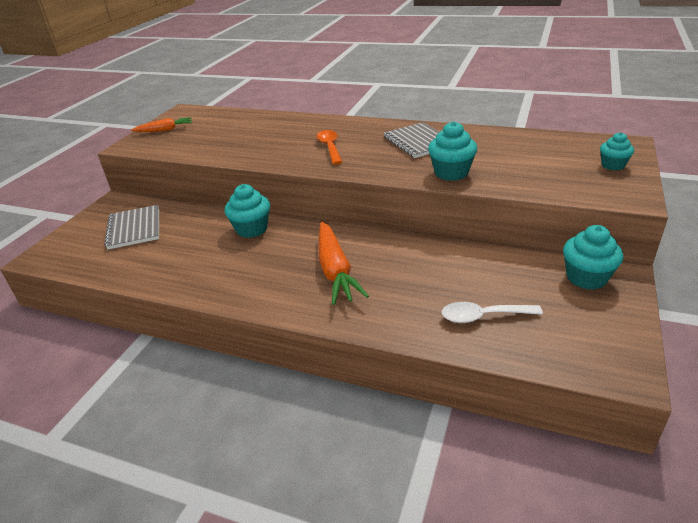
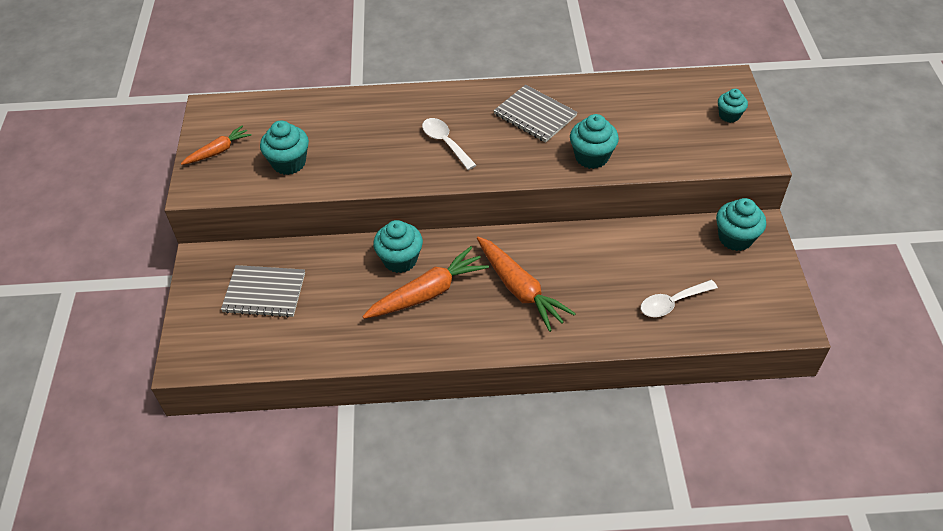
camera: 25 degrees left, 15 degrees up
(134, 228) = (264, 293): grey notebook -> grey notebook turned 45 degrees counterclockwise
(203, 142) = (289, 163): none -> turquoise cupcake
(254, 255) = (428, 293): none -> orange carrot
(330, 147) = (445, 143): orange spoon -> white spoon

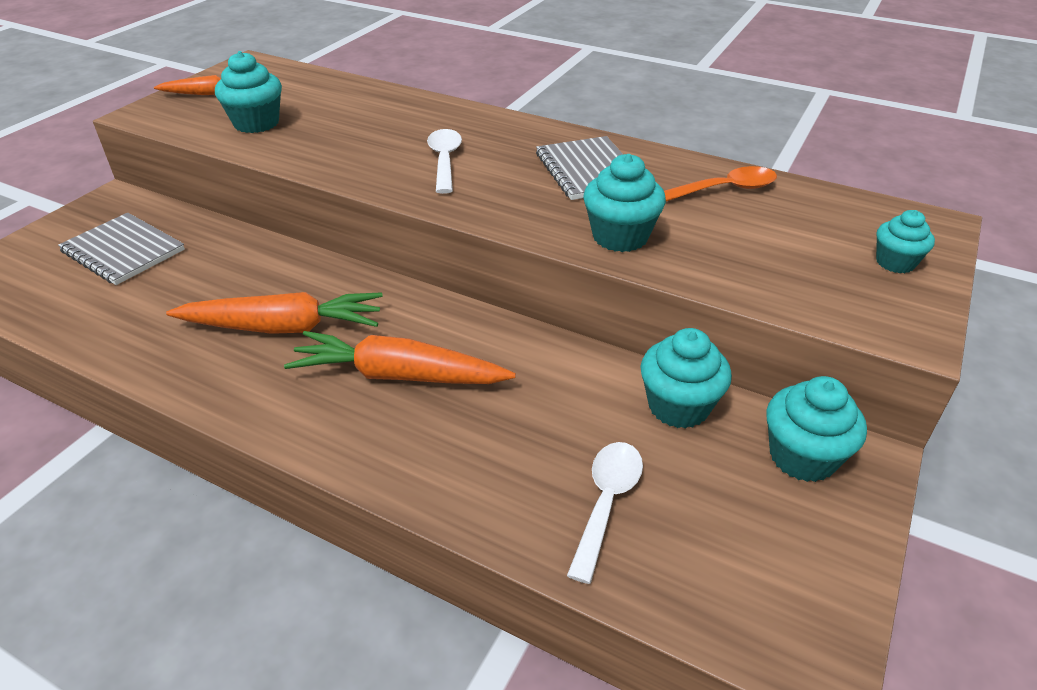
camera: 30 degrees right, 10 degrees down
(400, 260) = (297, 279): turquoise cupcake -> turquoise cupcake (678, 406)
(519, 289) = (399, 375): orange carrot -> orange carrot turned 105 degrees clockwise
(618, 98) = (726, 189): none -> orange spoon
(672, 303) = (606, 502): white spoon -> white spoon turned 105 degrees clockwise

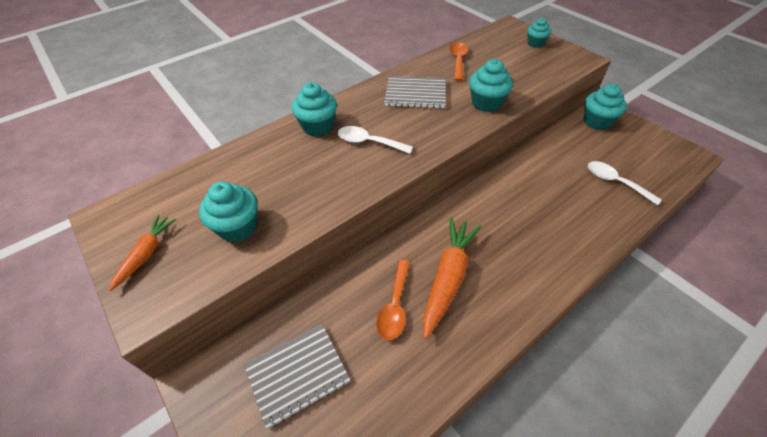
camera: 65 degrees left, 10 degrees up
(225, 293) = (395, 306): none -> orange spoon
(399, 375) = (512, 231): orange carrot -> none
(678, 406) = (561, 142): turquoise cupcake -> turquoise cupcake (318, 126)

